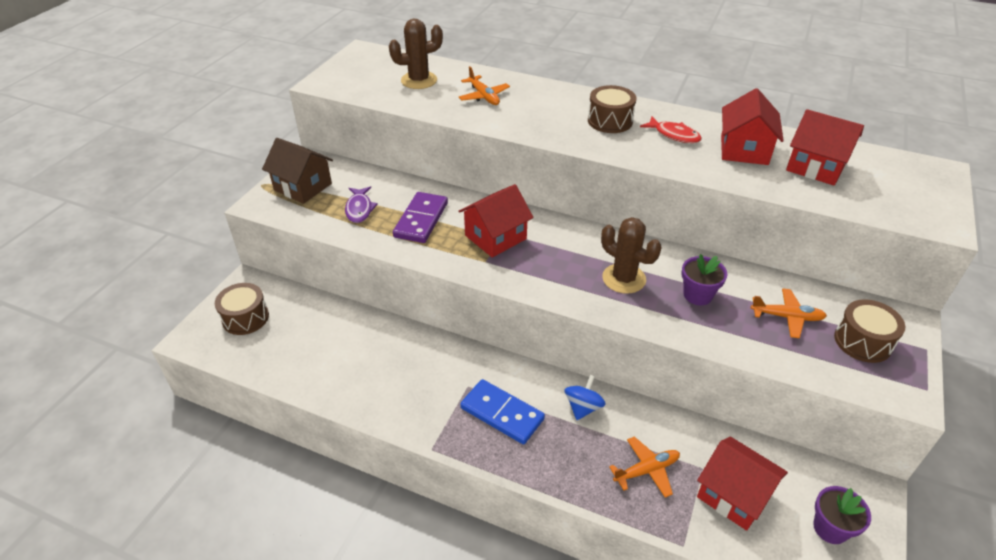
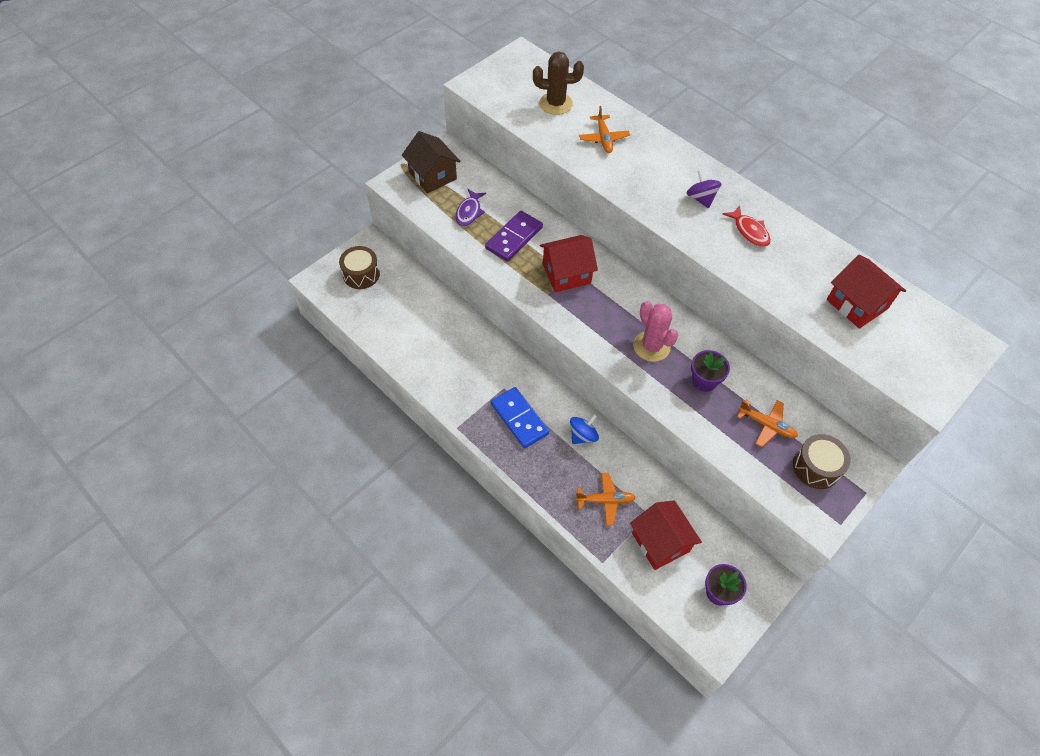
camera: 20 degrees right, 15 degrees up
(610, 121) = (701, 198): brown drum -> purple spinning top
(624, 279) = (651, 346): brown cactus -> pink cactus
(744, 150) = (803, 266): red house -> none

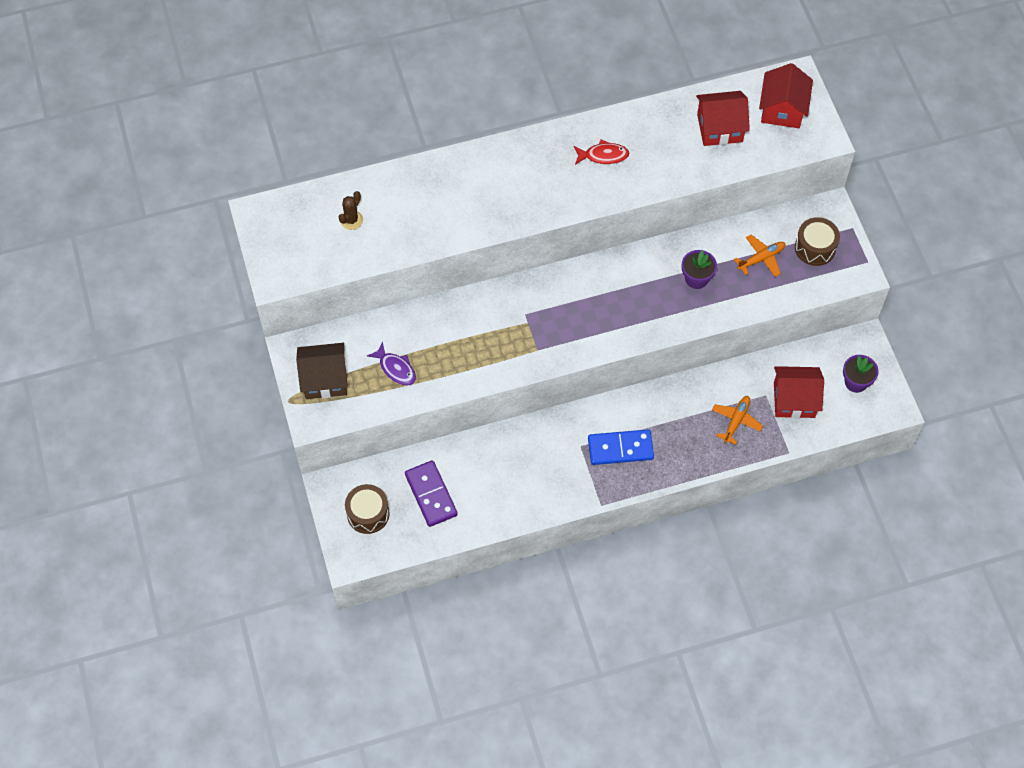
camera: 60 degrees left, 5 degrees up
(514, 238) = (453, 345): purple domino -> purple domino (431, 495)
(555, 104) = (351, 220): brown cactus -> brown cactus, size x0.61
(566, 274) = (522, 323): red house -> red house (782, 109)
(583, 435) = (665, 406): blue spinning top -> none
(603, 138) = (424, 205): orange plane -> none
(651, 346) = (640, 298): pink cactus -> none
(701, 198) = (545, 170): purple spinning top -> none

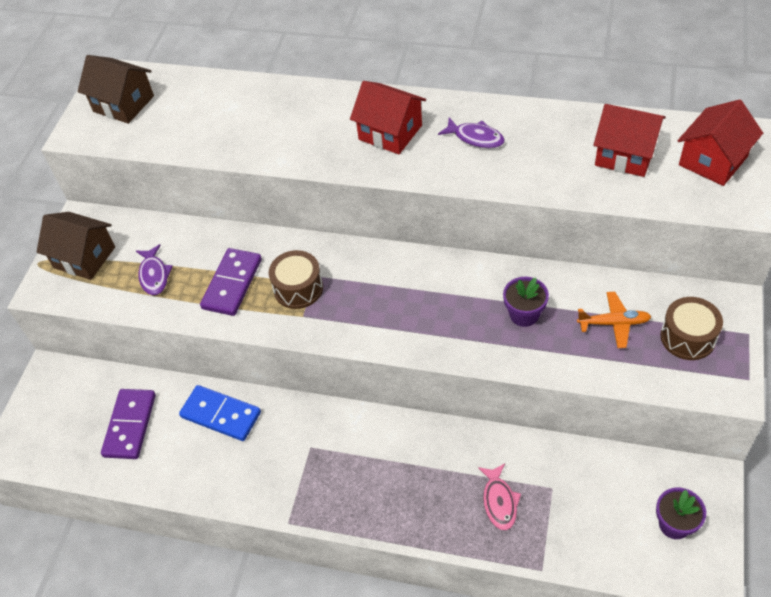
camera: 35 degrees right, 10 degrees down
(293, 236) = (123, 104): none -> brown house
(351, 220) = (185, 109): brown cactus -> none
(368, 514) = (60, 415): brown drum -> brown drum (298, 288)
(464, 348) = (232, 284): none -> purple domino
(603, 155) = (475, 138): red fish -> purple fish
(620, 448) = (350, 470): blue domino -> blue domino (221, 414)
(736, 421) = (499, 501): orange plane -> pink fish
(794, 400) = (584, 510): red house -> red house (390, 132)

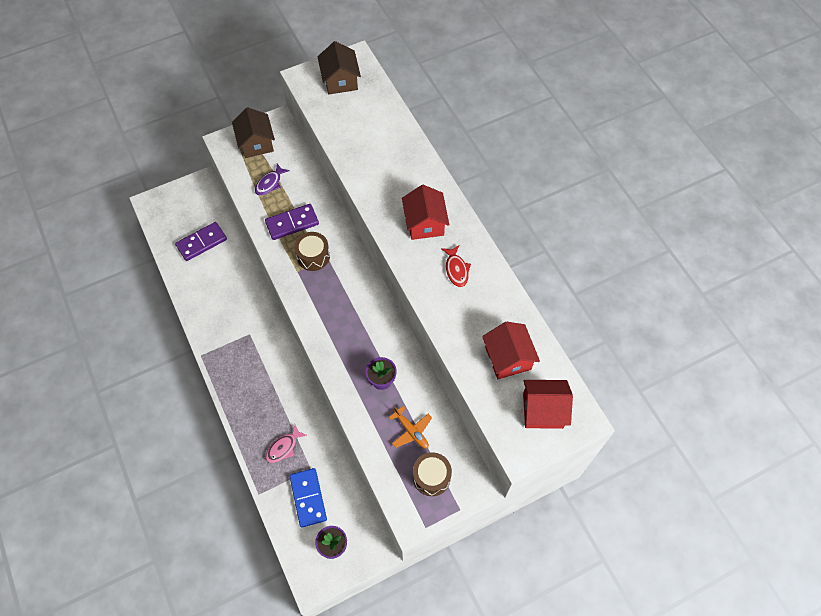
camera: 45 degrees right, 10 degrees up
(221, 414) = (237, 278): blue domino -> blue domino (308, 498)
(475, 138) = (456, 270): purple fish -> red fish

